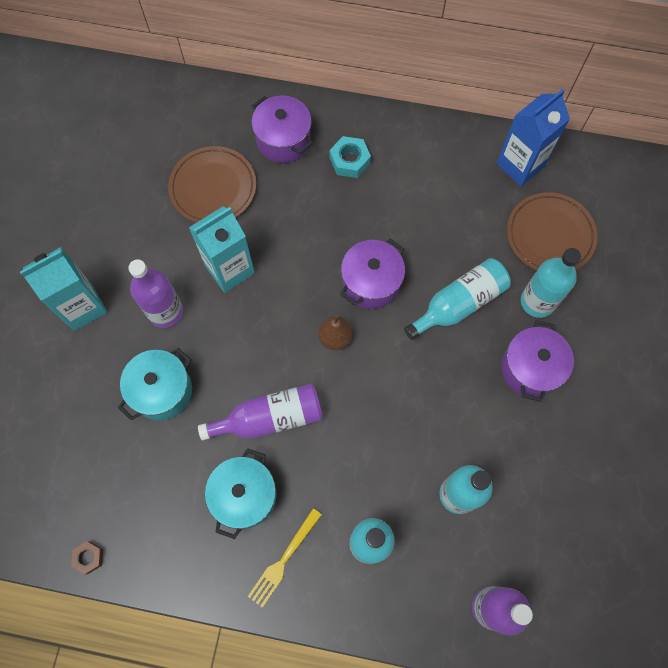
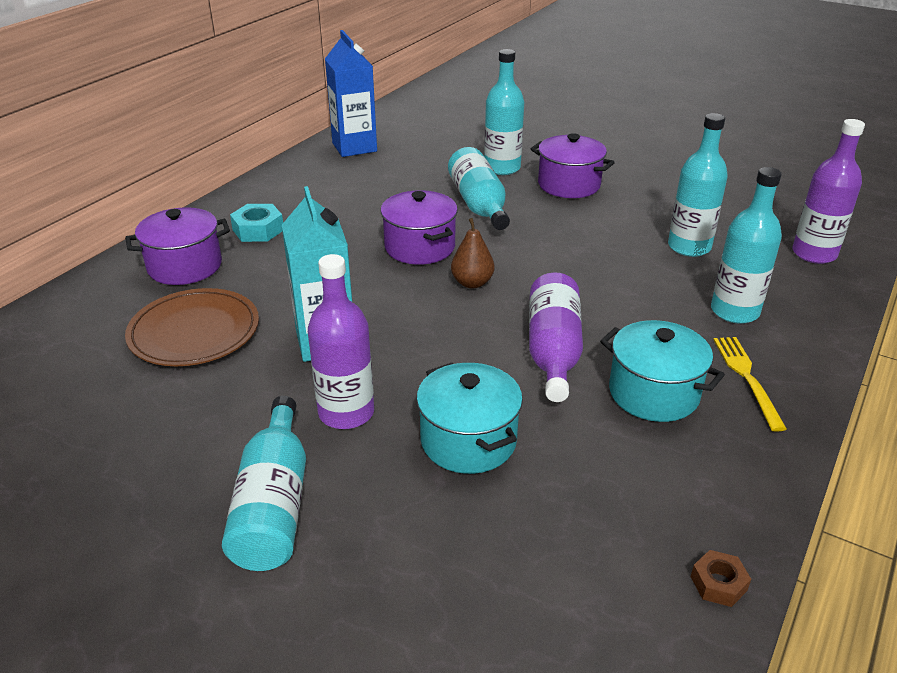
camera: 70 degrees left, 35 degrees down
(82, 307) = (274, 504): turquoise carton -> turquoise bottle
(283, 560) = (747, 378): yellow fork -> yellow fork turned 150 degrees counterclockwise
(550, 235) = (438, 149): brown plate -> none

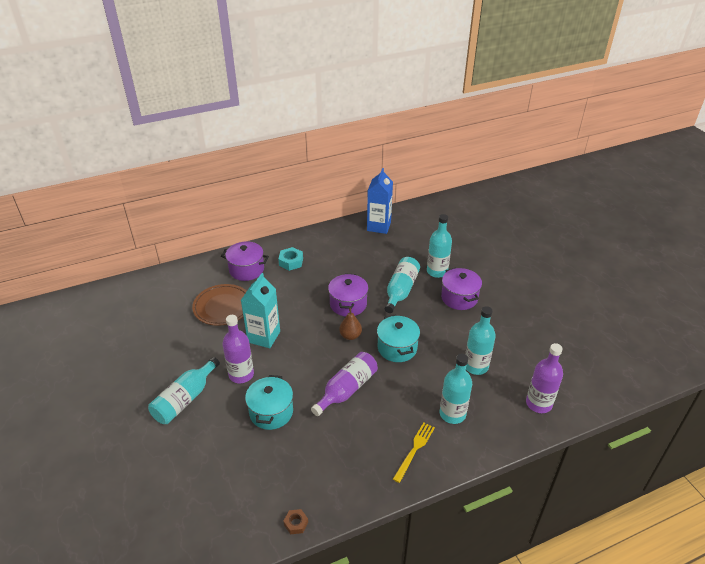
camera: 35 degrees right, 5 degrees up
(653, 393) = (365, 433): turquoise pot -> turquoise pot (397, 348)

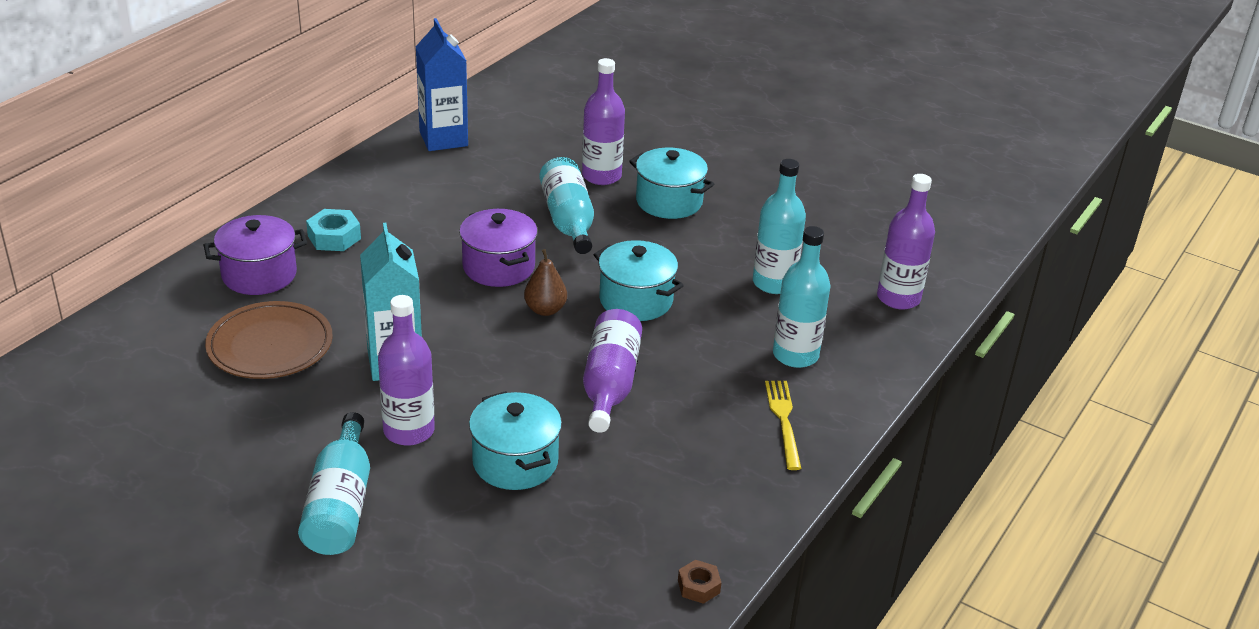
camera: 35 degrees left, 5 degrees down
(437, 271) = (601, 176): turquoise bottle -> purple bottle
(459, 298) = (669, 202): purple pot -> turquoise pot

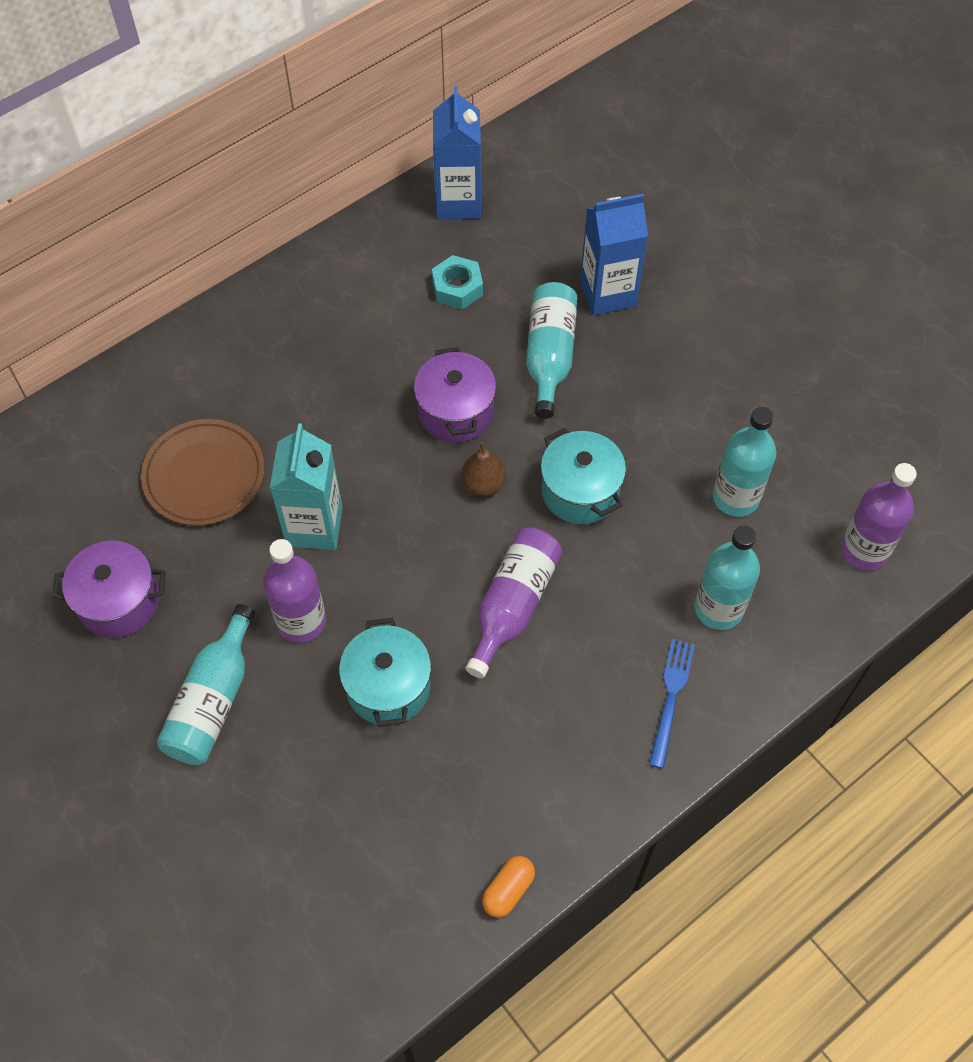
camera: 20 degrees right, 25 degrees up
(259, 275) = (219, 373): purple pot -> purple pot (119, 602)
(334, 237) = (305, 333): turquoise nut -> turquoise nut (457, 288)
(601, 176) = (608, 293): purple bottle -> blue carton
(669, 202) = (667, 348): turquoise pot -> none
(698, 586) = (508, 890): brown nut -> orange capsule
(783, 420) = (671, 697): yellow fork -> blue fork

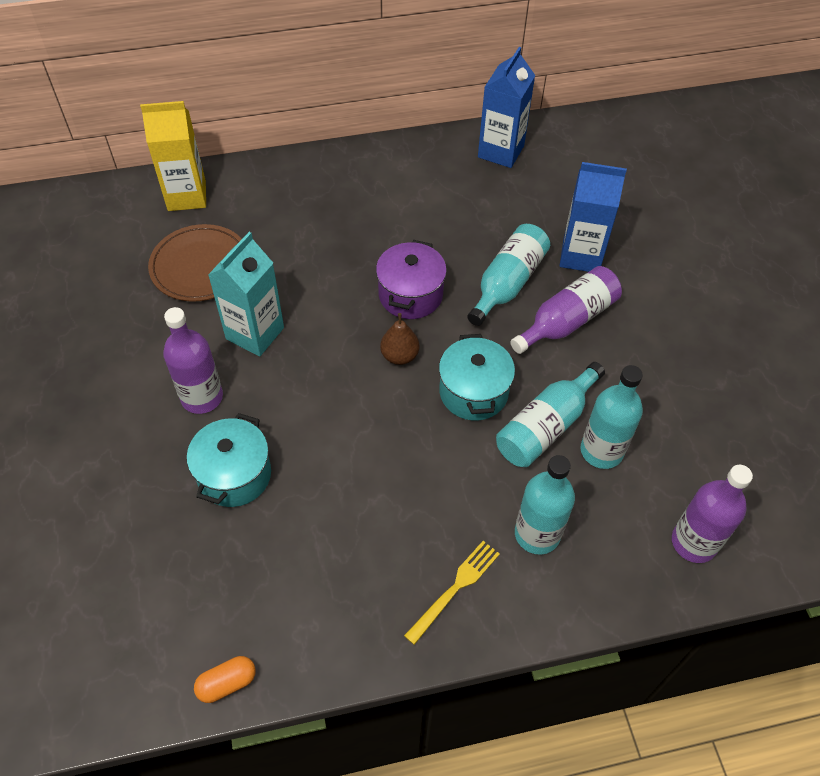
camera: 25 degrees right, 5 degrees down
(119, 602) = (85, 328): purple pot -> none
(133, 398) = (187, 196): none -> yellow carton
(213, 701) = (102, 426): turquoise bottle -> turquoise bottle (545, 426)
(457, 288) = (464, 209): turquoise nut -> none
(513, 604) = (369, 455): purple bottle -> purple bottle (567, 320)
(671, 697) = (455, 588): blue fork -> yellow fork

